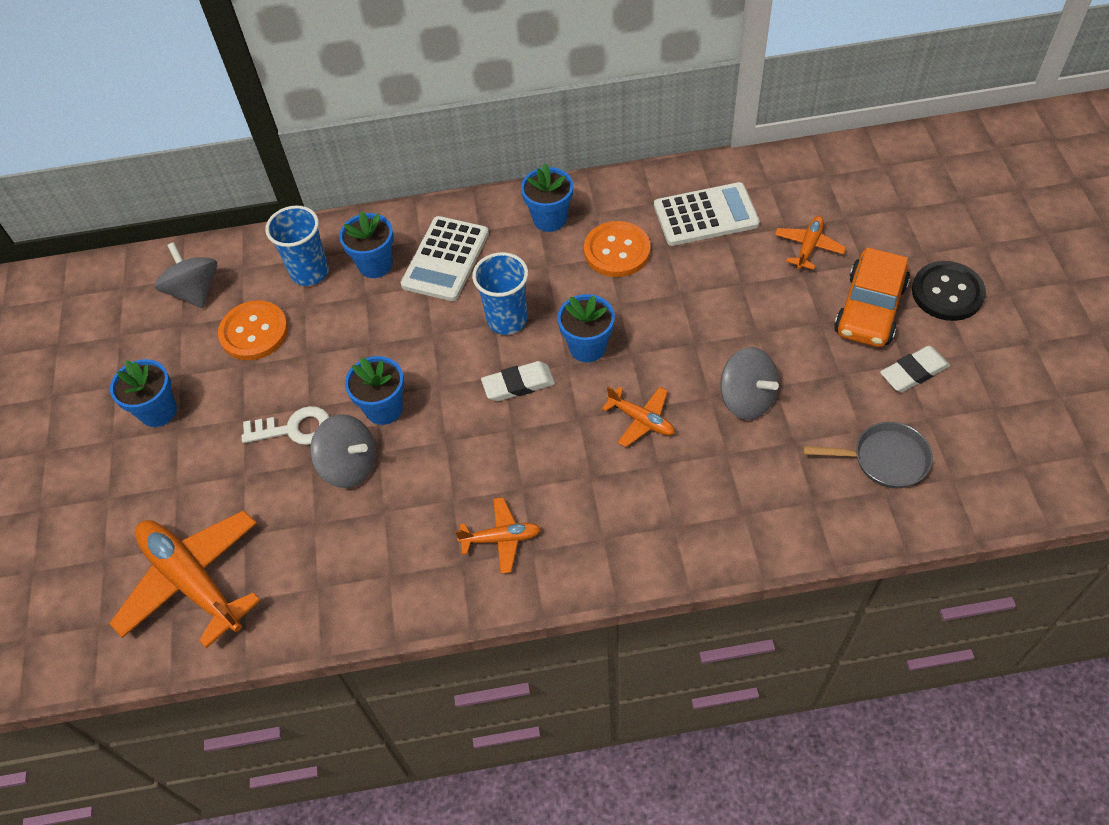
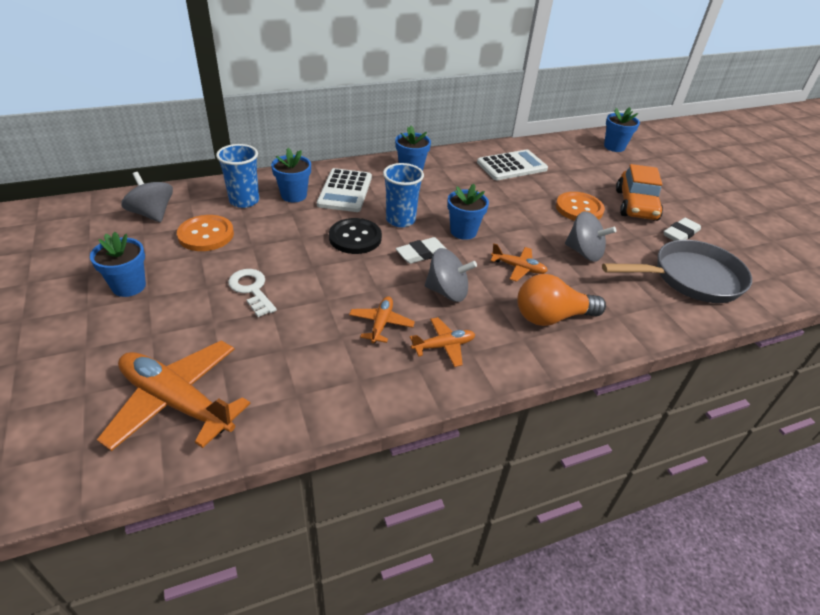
camera: 20 degrees left, 15 degrees down
(294, 428) = (251, 290): white key -> white key turned 105 degrees counterclockwise
(349, 465) = (304, 309): grey spinning top -> grey spinning top (447, 292)
(384, 409) = (323, 273): blue flower pot -> blue flower pot (614, 147)
(617, 251) = (462, 184): orange button -> orange button (579, 209)
(654, 508) = (551, 317): none -> orange light bulb
(808, 247) = (582, 178): orange plane -> orange plane (381, 324)
(884, 459) = (690, 278): grey pan -> grey pan, size x1.71
(947, 293) = (676, 196): black button -> black button (355, 238)

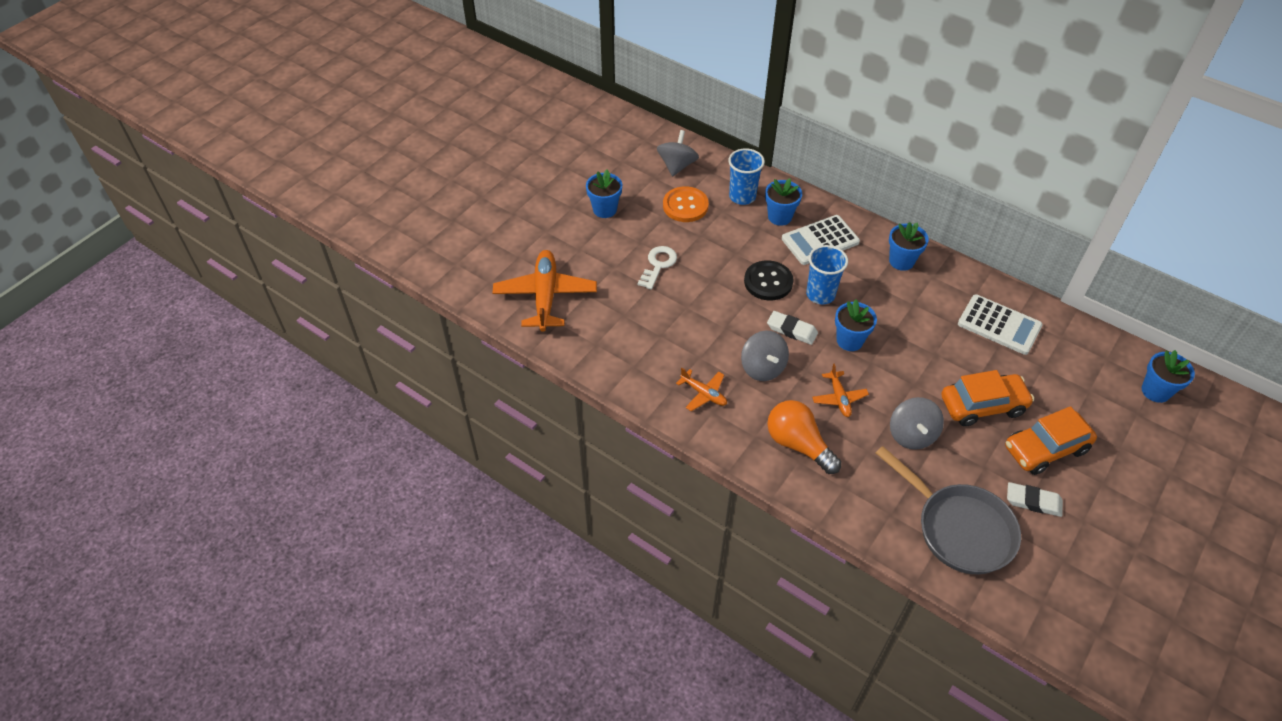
camera: 60 degrees right, 10 degrees up
(381, 324) = (692, 349): orange plane -> none
(579, 209) = (982, 405): orange button -> orange car

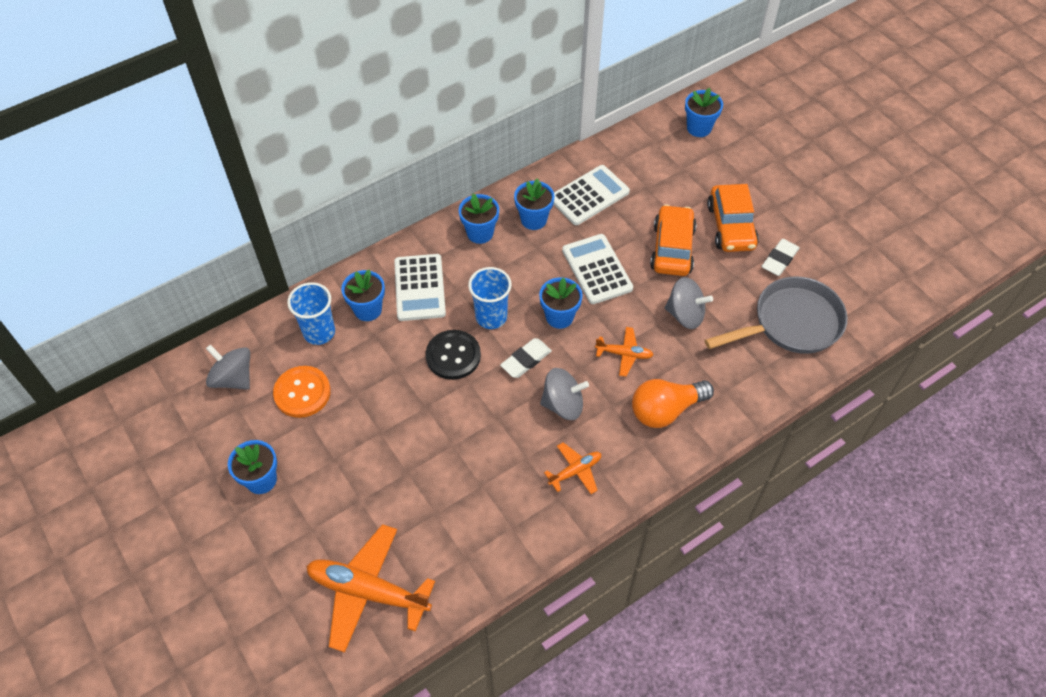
camera: 70 degrees left, 5 degrees up
(658, 265) = (378, 452): white key -> none
(918, 353) = (597, 269): none -> white calculator
(942, 293) = (533, 219): none -> blue flower pot

